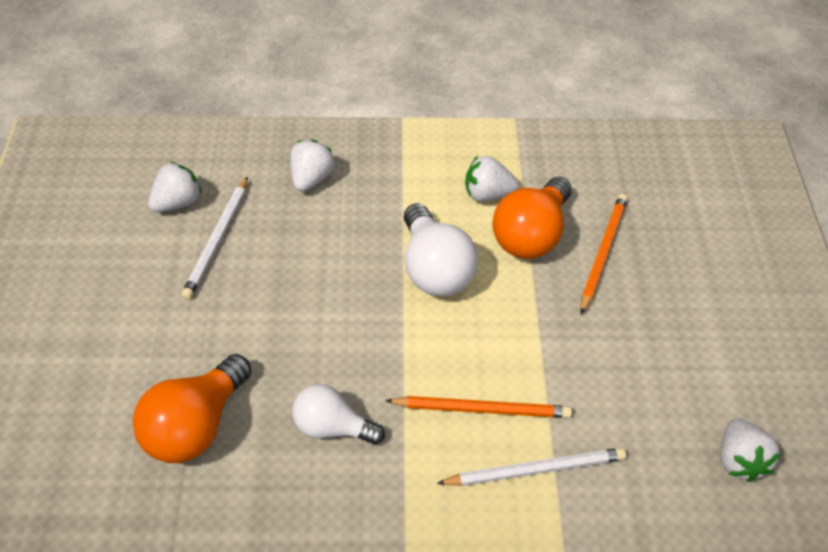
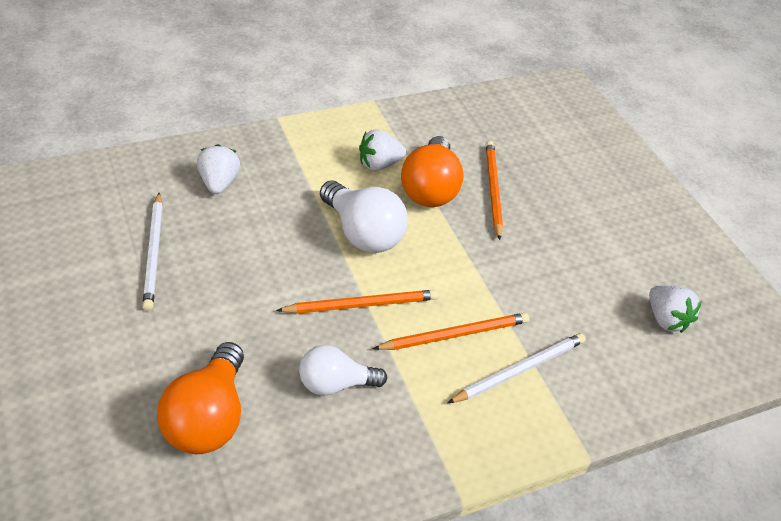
camera: 25 degrees left, 5 degrees down
(177, 202) = (99, 229): white strawberry -> none
(397, 349) = (361, 305): none -> orange pencil

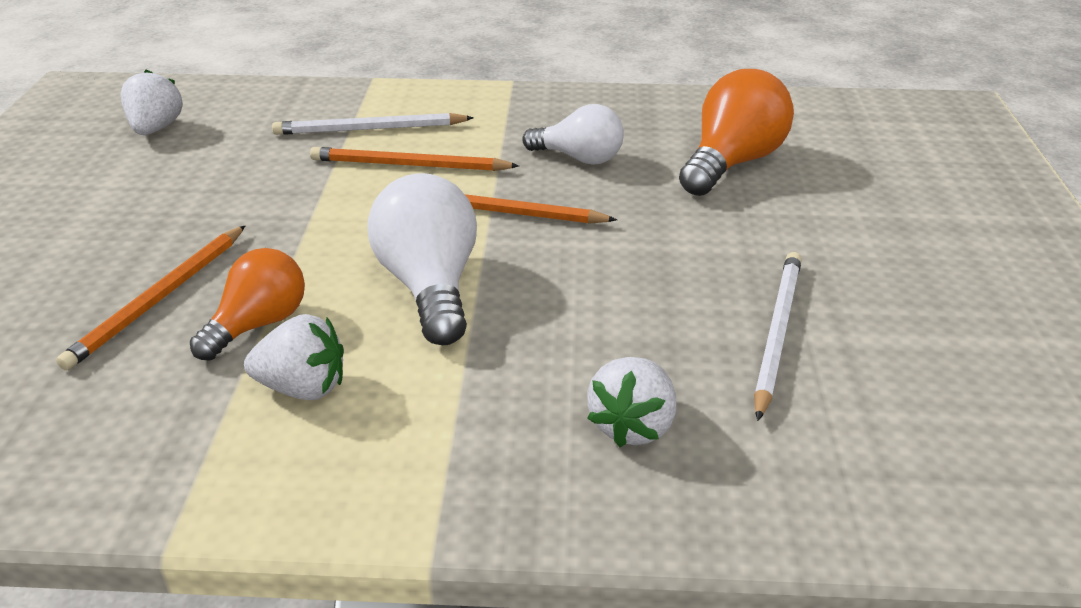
camera: 150 degrees left, 10 degrees down
(430, 189) = (258, 324): orange light bulb -> orange light bulb, size x0.66

